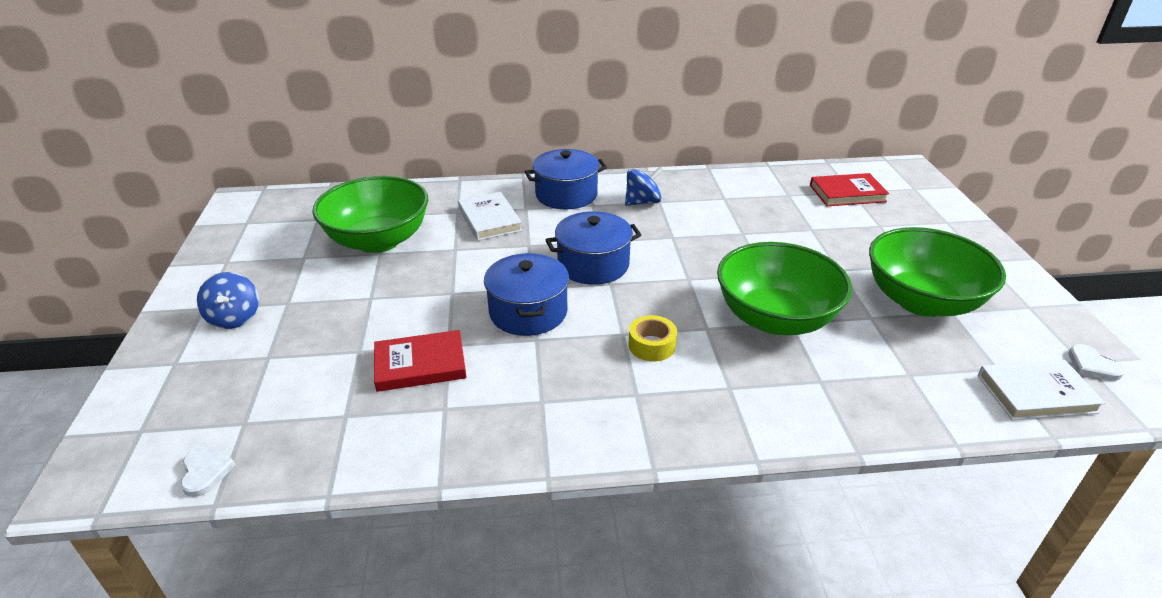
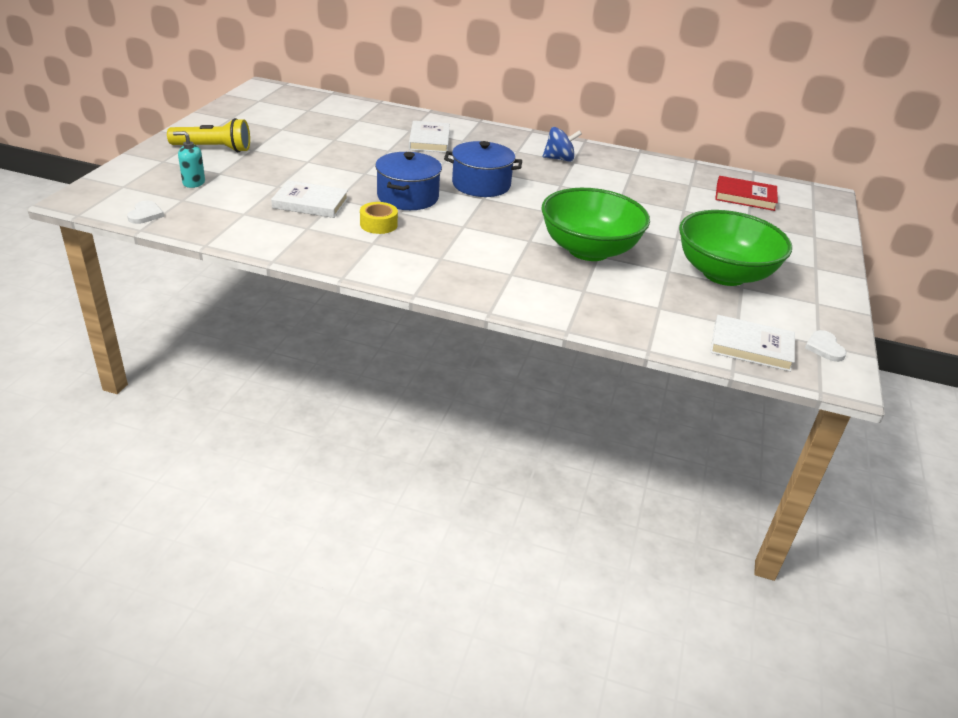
camera: 20 degrees right, 0 degrees up
(234, 318) = (214, 148): blue spinning top -> yellow flashlight
(241, 386) = (193, 183): none -> turquoise soap dispenser
(378, 240) = (339, 132): green bowl -> none
(420, 365) = (310, 203): red book -> white book
(566, 195) = (502, 140): blue pot -> none
(651, 345) = (478, 238): yellow tape -> yellow tape (378, 224)

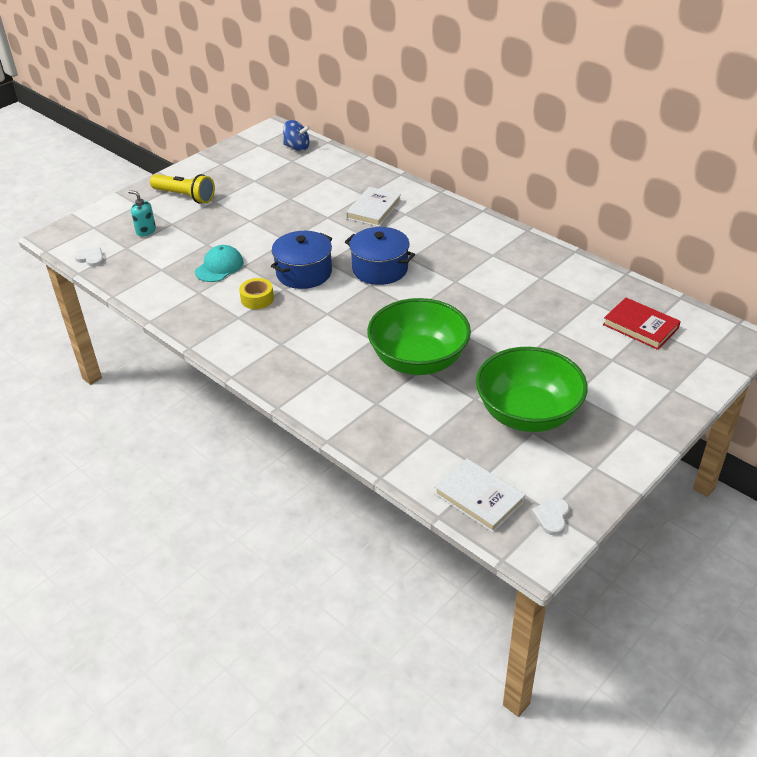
camera: 30 degrees right, 5 degrees up
(145, 214) = (91, 258): white heart -> white heart turned 90 degrees counterclockwise
(310, 203) = (219, 267): white book -> turquoise cap
(559, 159) = (481, 249): blue spinning top -> blue spinning top (297, 147)

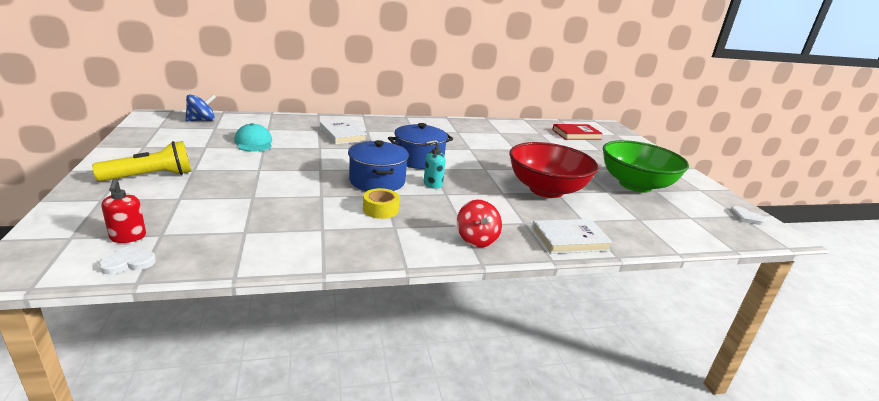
camera: 60 degrees left, 15 degrees down
(112, 241) = (128, 237): none -> red soap dispenser
(146, 231) = (158, 214): turquoise soap dispenser -> turquoise soap dispenser (432, 184)
(219, 267) = (301, 205): turquoise cap -> turquoise cap (254, 142)
(265, 360) = (476, 239): none -> red spinning top
(418, 360) = (546, 190): green bowl -> red bowl
(479, 498) = (718, 230): white book -> white book (569, 239)

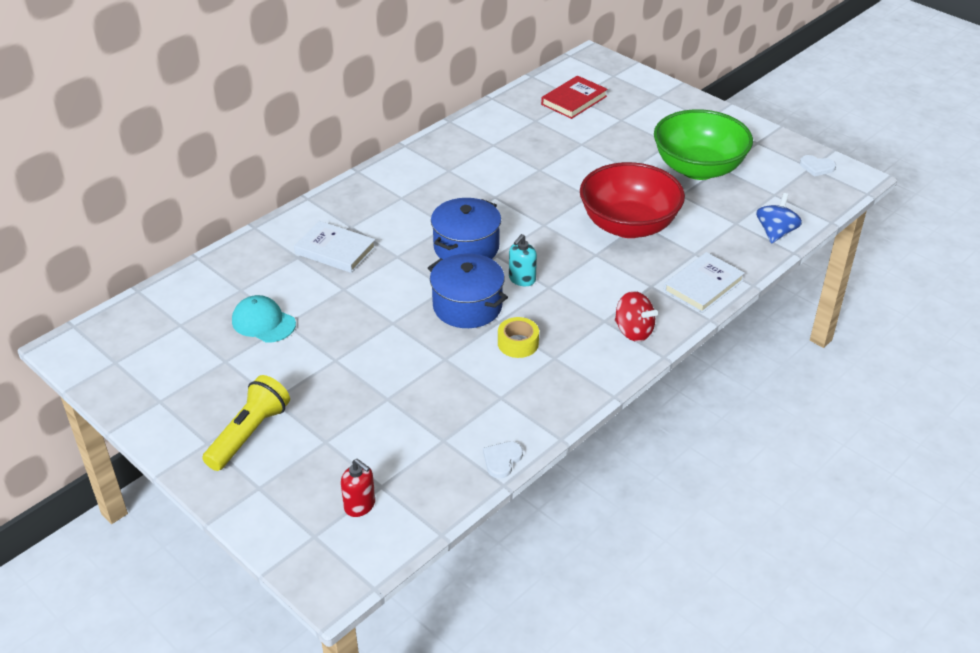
camera: 30 degrees left, 15 degrees up
(128, 262) = (404, 524): white heart -> white heart (502, 460)
(202, 120) = (142, 321): blue spinning top -> blue spinning top (775, 233)

